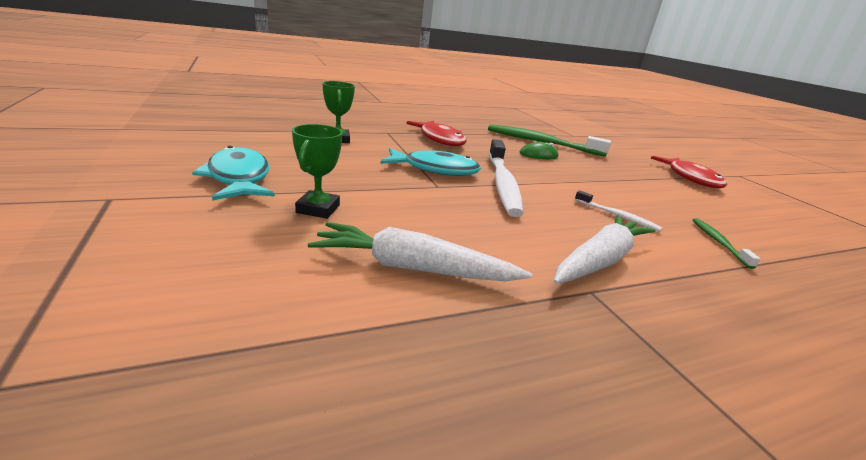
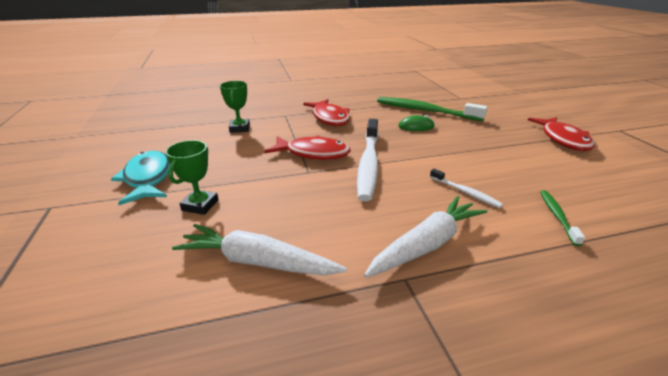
camera: 10 degrees right, 5 degrees up
(435, 169) = (313, 153): turquoise fish -> red fish

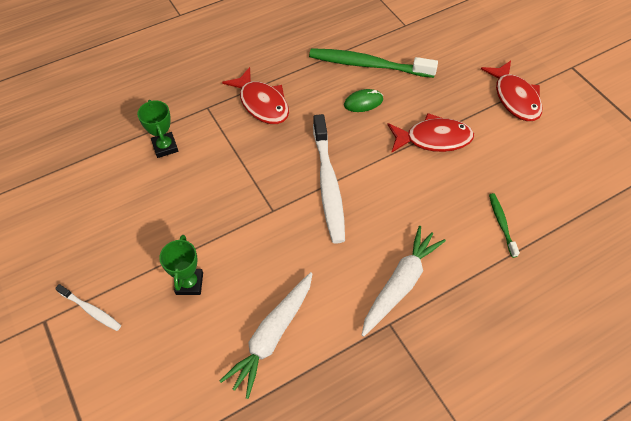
camera: 15 degrees left, 25 degrees up
(148, 178) = (114, 258): turquoise fish -> none
(257, 261) = (272, 336): white carrot -> white carrot turned 60 degrees counterclockwise
(313, 153) = (266, 178): red fish -> red fish (433, 139)
(465, 192) = (425, 208): white toothbrush -> white toothbrush (91, 310)

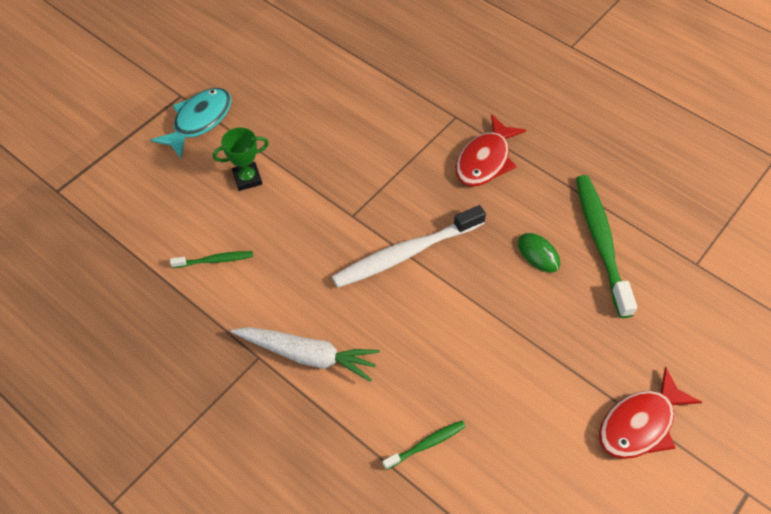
camera: 70 degrees right, 0 degrees up
(91, 310) = (199, 121): white toothbrush -> turquoise fish
(165, 147) = (389, 103): green trophy -> none
(272, 336) = (215, 260): white carrot -> green toothbrush
(433, 139) = (520, 341): red fish -> none

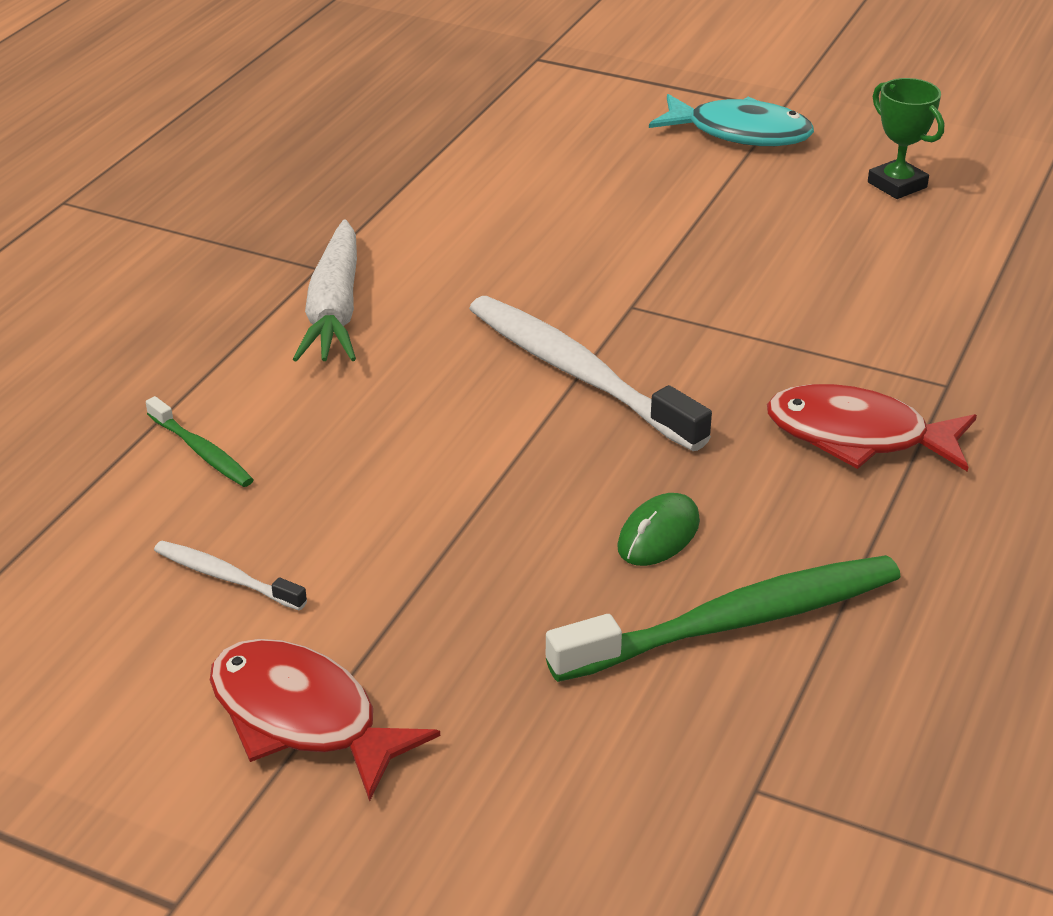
camera: 75 degrees right, 20 degrees down
(215, 260) = (476, 198): green toothbrush -> none
(247, 178) = (650, 195): green trophy -> green trophy (897, 185)
(535, 445) = (226, 577): none -> white toothbrush

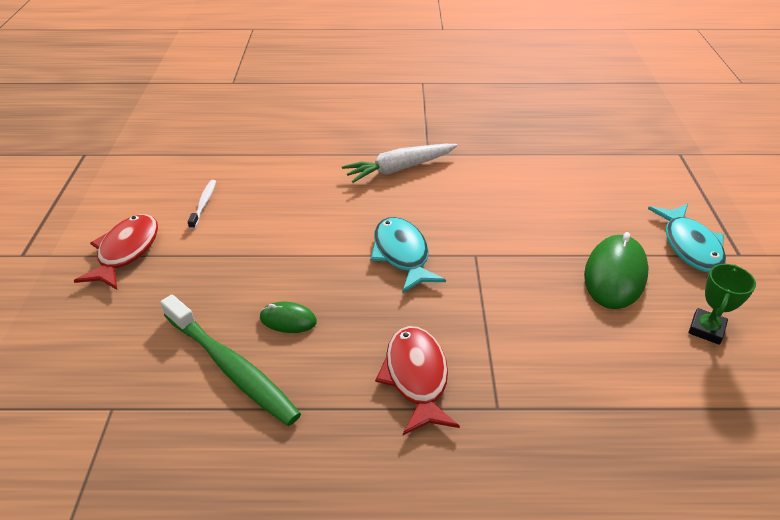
camera: 65 degrees right, 5 degrees up
(202, 451) = (279, 171): green toothbrush -> none
(578, 374) = (402, 254): white toothbrush -> turquoise fish
(758, 208) = (615, 275): none -> green mouse

